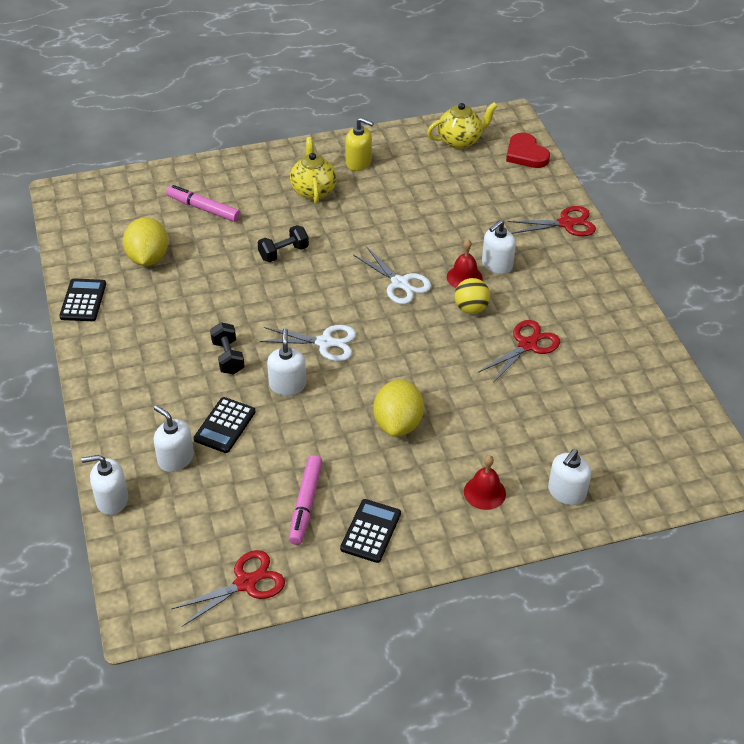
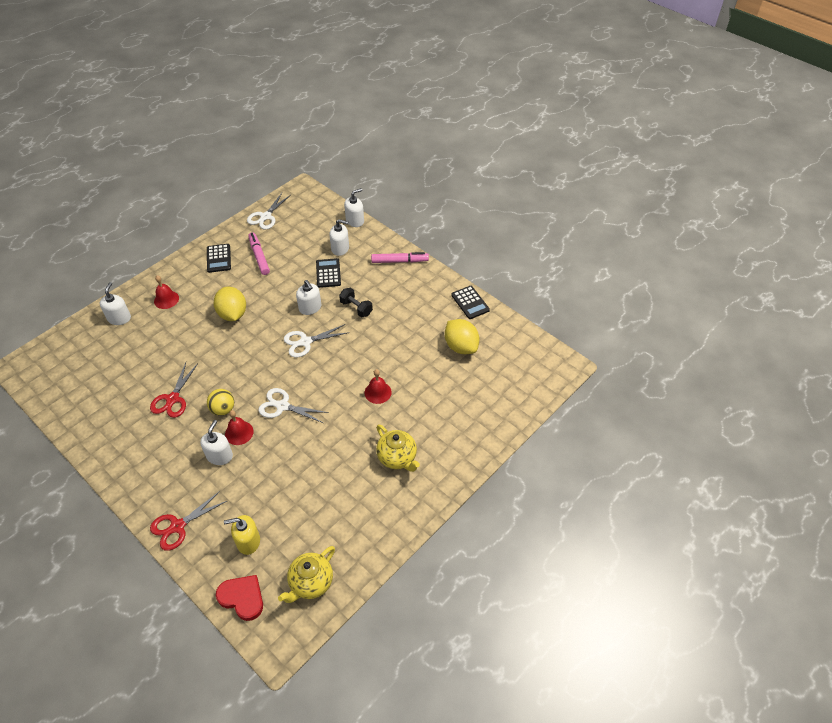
camera: 150 degrees right, 5 degrees up
(203, 209) = (461, 401): pink marker -> pink marker (399, 261)
(245, 583) = (266, 216): red scissors -> white scissors
(283, 253) = (378, 392): black dumbbell -> red bell
(358, 162) = (382, 507): yellow soap dispenser -> yellow soap dispenser (248, 541)

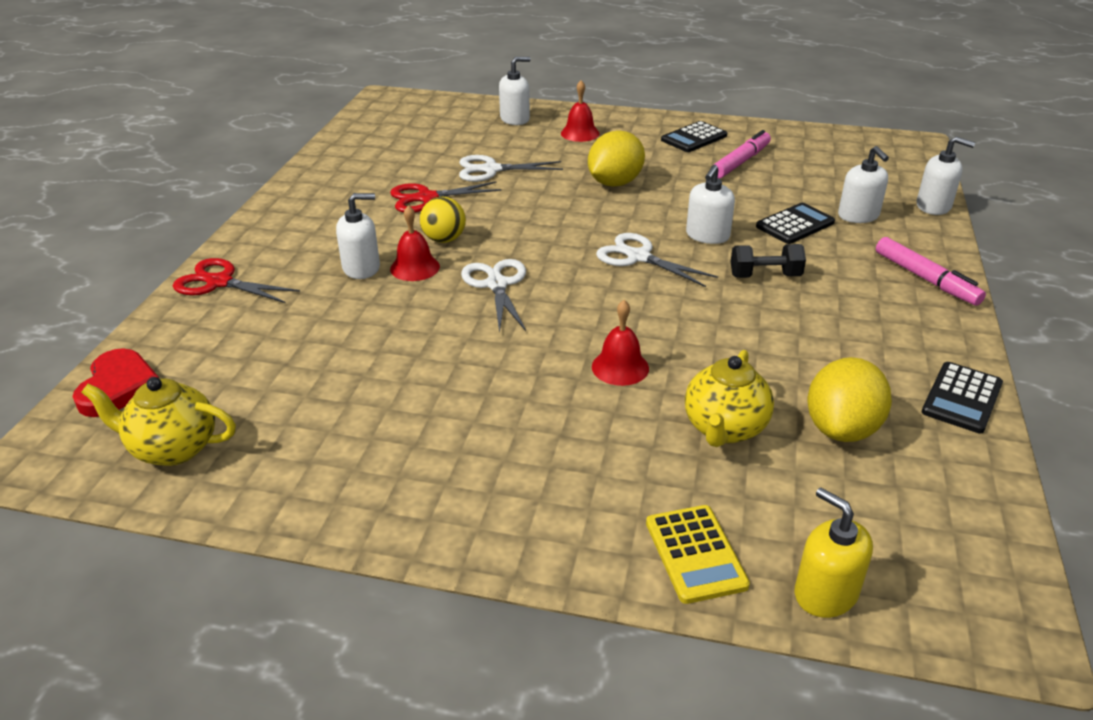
camera: 60 degrees right, 15 degrees down
(248, 541) = (224, 352): yellow soap dispenser -> yellow soap dispenser (825, 593)
(266, 216) = (817, 139): white scissors -> white scissors (491, 170)
(356, 308) = (765, 276): black dumbbell -> black dumbbell turned 75 degrees clockwise
(397, 458) = (500, 448): yellow teapot -> yellow teapot (724, 429)
(489, 425) = (695, 554): none -> yellow calculator

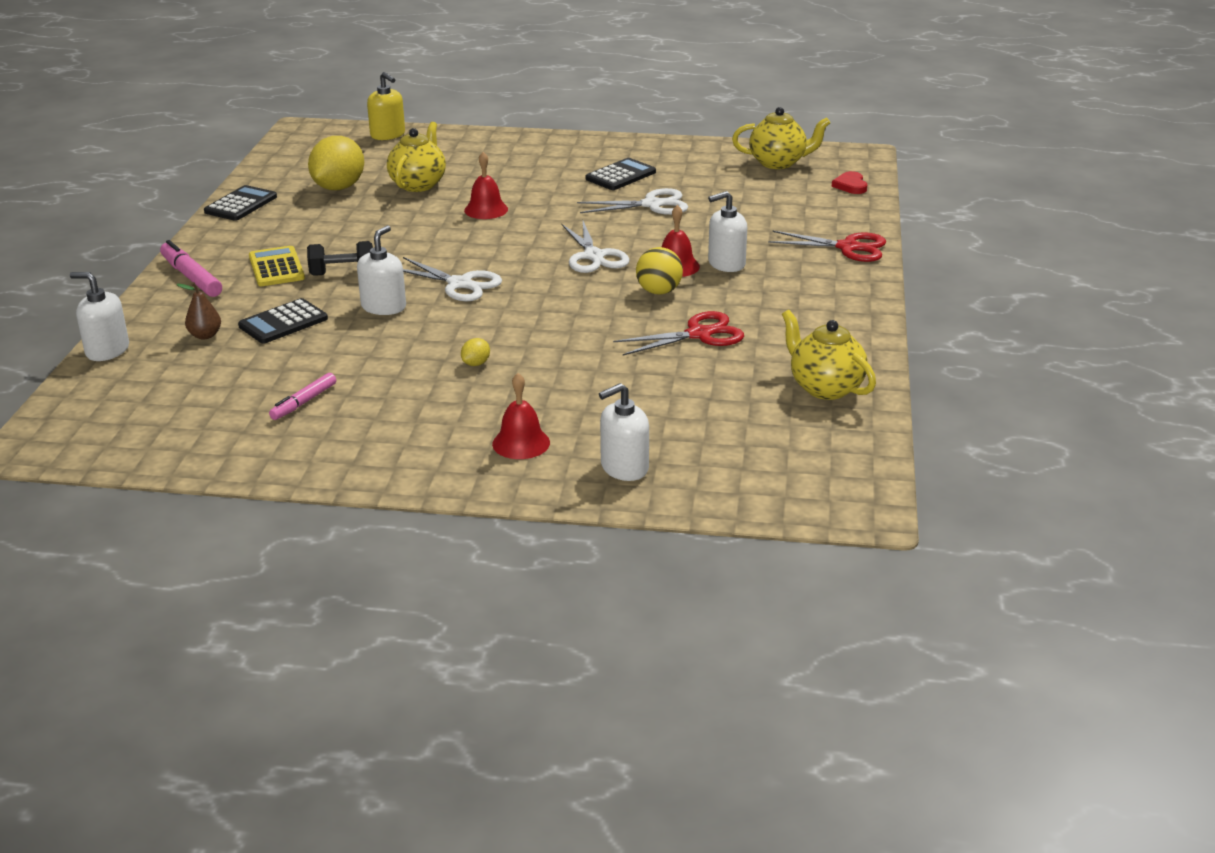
camera: 175 degrees right, 5 degrees down
(118, 387) = (850, 185): red heart -> red heart, size x0.62
(354, 156) = (825, 387): none -> yellow teapot
(491, 170) = (634, 375): white scissors -> white scissors (651, 205)
(615, 183) = (476, 363): yellow lemon -> yellow lemon, size x0.41
(694, 138) = (353, 442): black calculator -> black calculator (620, 175)
(695, 554) = (452, 142): yellow calculator -> yellow calculator (276, 267)
(740, 162) = (304, 402): pink marker -> pink marker, size x0.65
(858, 216) = (205, 335): white soap dispenser -> brown pear

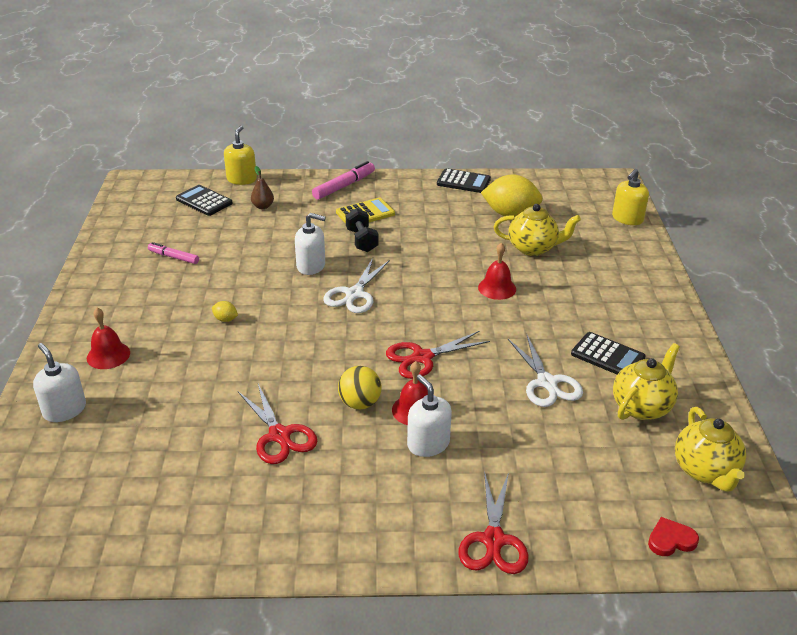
camera: 80 degrees right, 5 degrees up
(107, 350) = (241, 179): white soap dispenser -> yellow soap dispenser
(283, 322) = (283, 230): black calculator -> black calculator (204, 201)
(594, 256) = (422, 357): white scissors -> red scissors
(825, 387) = (180, 527): yellow teapot -> yellow teapot (642, 407)

